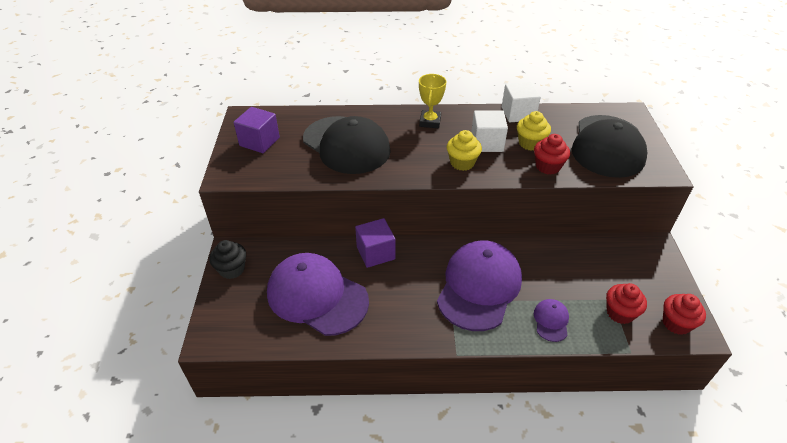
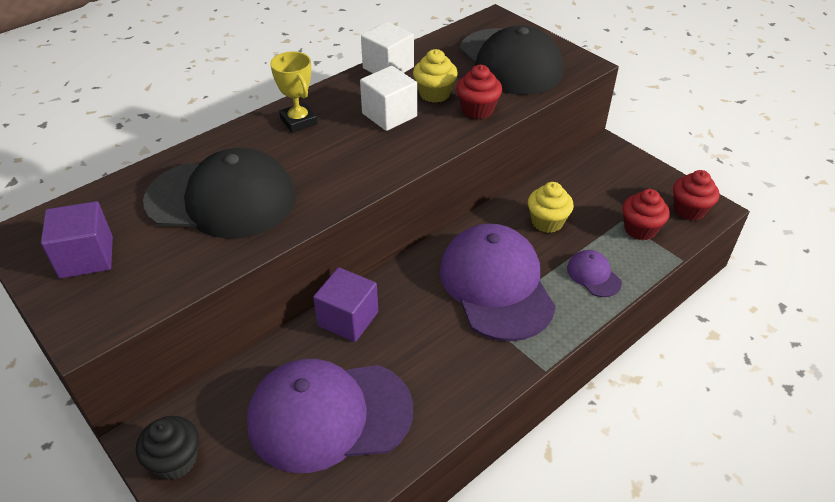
camera: 40 degrees left, 0 degrees up
(462, 163) = (386, 150): yellow cupcake -> yellow cupcake (547, 222)

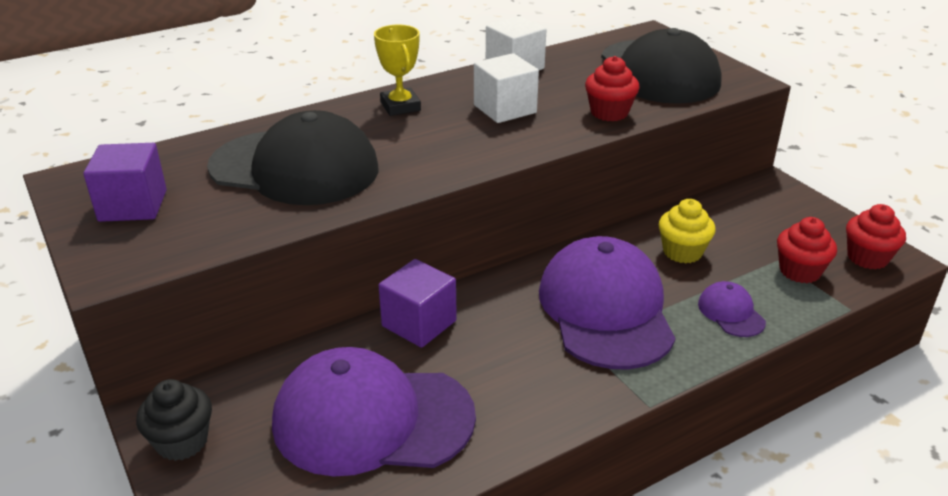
camera: 10 degrees right, 10 degrees down
(434, 94) = (562, 94): yellow cupcake -> none

